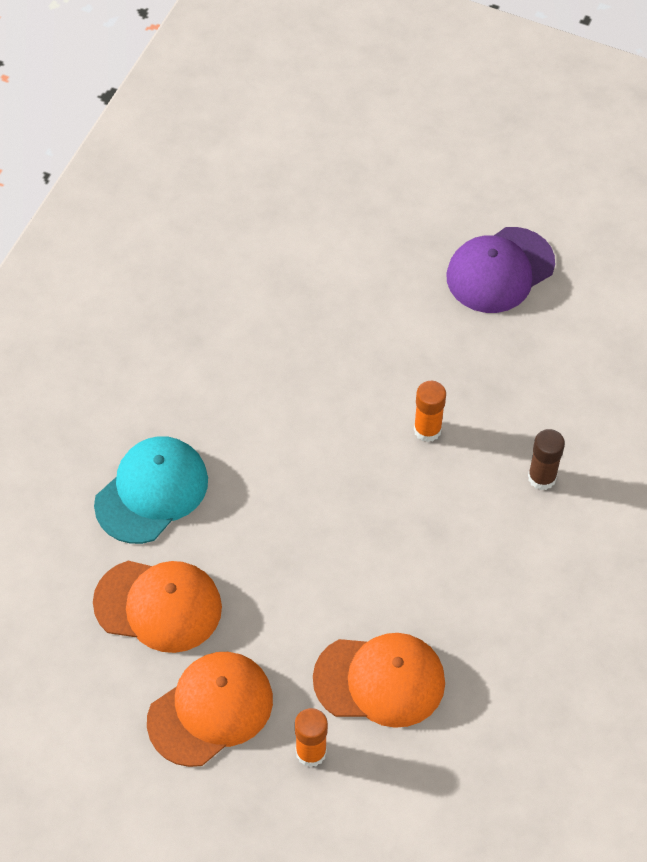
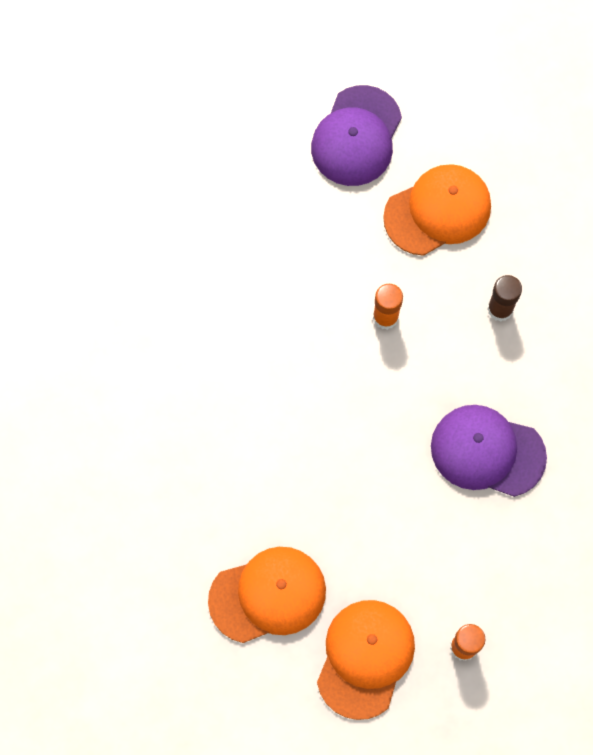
camera: 30 degrees left, 15 degrees up
(151, 492) = (198, 499): turquoise cap -> none
(380, 680) = (479, 556): orange cap -> orange cap (437, 211)
(448, 593) = (487, 451): none -> purple cap

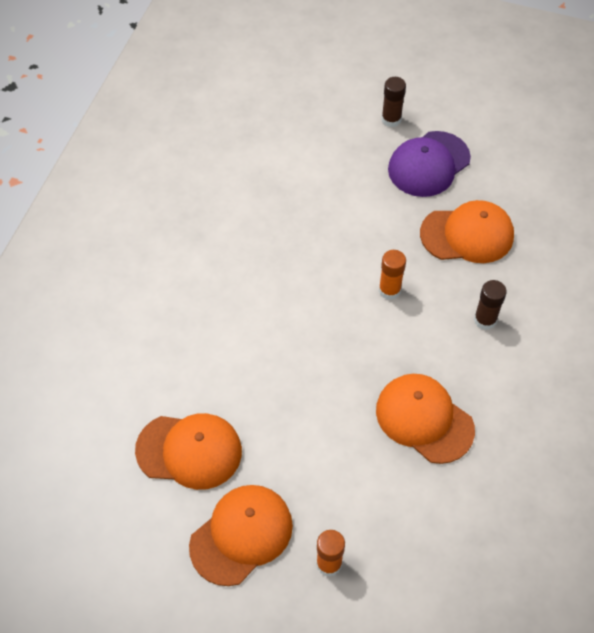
camera: 25 degrees right, 15 degrees down
(287, 93) = (391, 119): none -> brown glue stick
(487, 451) = (424, 419): purple cap -> orange cap

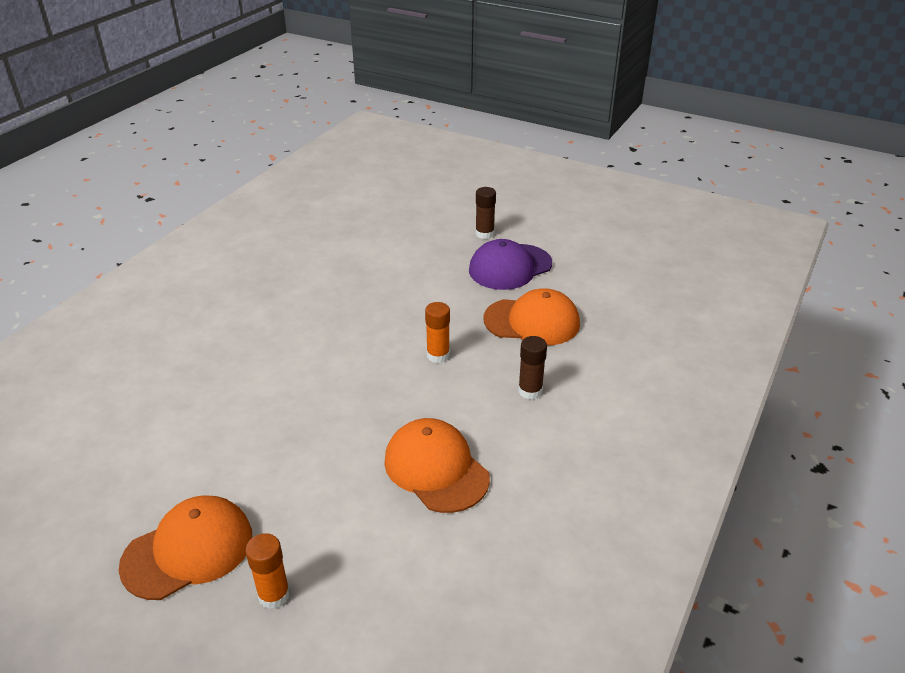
camera: 10 degrees right, 20 degrees down
(189, 451) = (172, 463): orange cap -> none

